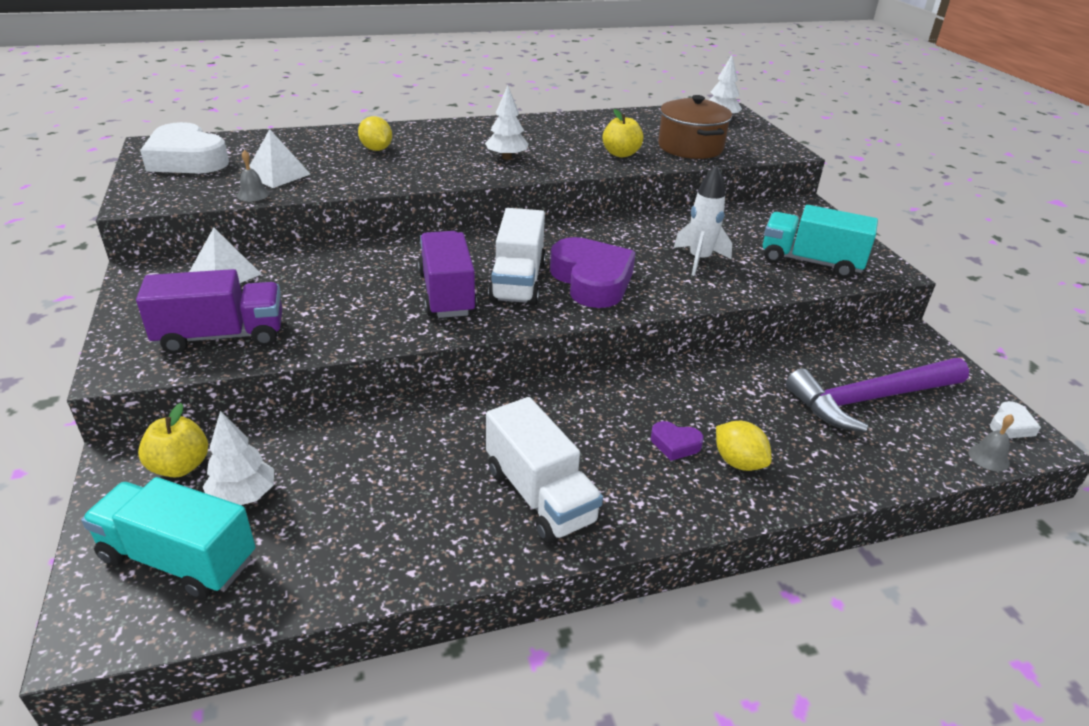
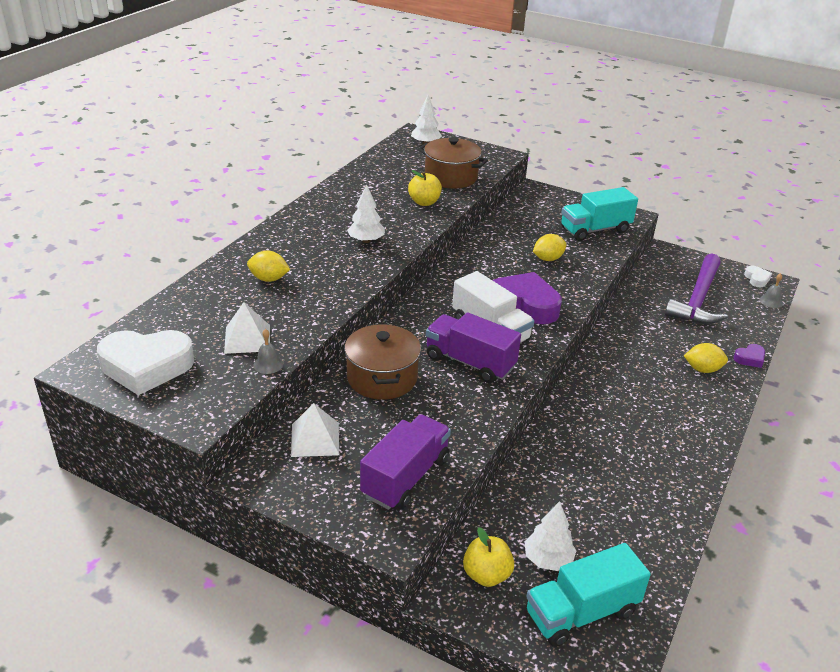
camera: 45 degrees left, 0 degrees up
(355, 265) = (382, 378): none -> brown pot
(540, 495) = (663, 447): white truck -> none
(675, 444) = (668, 379): purple heart -> purple heart (749, 358)
(699, 260) = (548, 259): white rocket -> yellow lemon

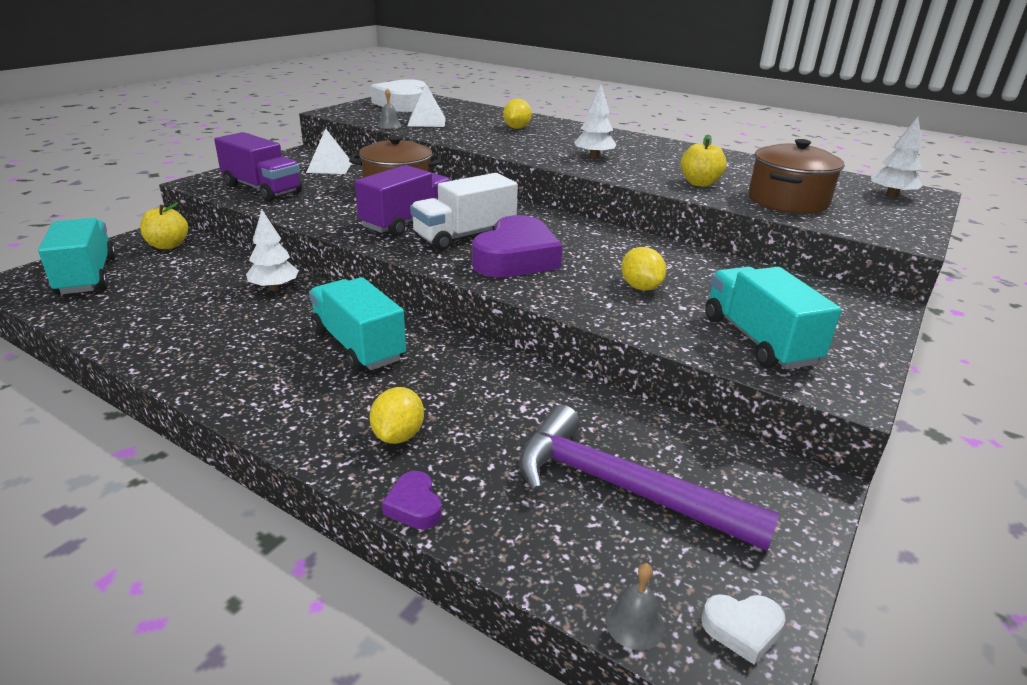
camera: 95 degrees right, 5 degrees down
(548, 560) = (156, 270): white tree -> white tree (274, 288)
(620, 399) = (358, 345): none -> turquoise truck

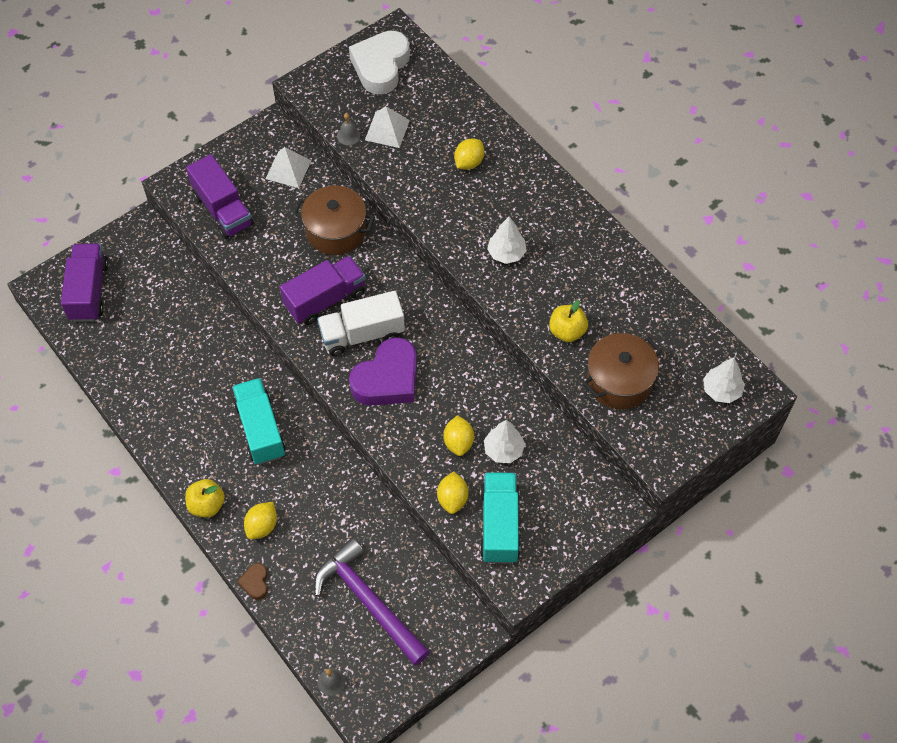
camera: 20 degrees right, 30 degrees up
(87, 276) = (89, 291): turquoise truck -> purple truck
(168, 245) = (146, 252): yellow apple -> yellow apple (207, 505)
(274, 288) = (217, 339): white tree -> white tree (503, 450)
(414, 506) = (255, 583): purple heart -> brown heart
(676, 329) = (452, 499): none -> yellow lemon
(742, 629) = (377, 699): white heart -> none

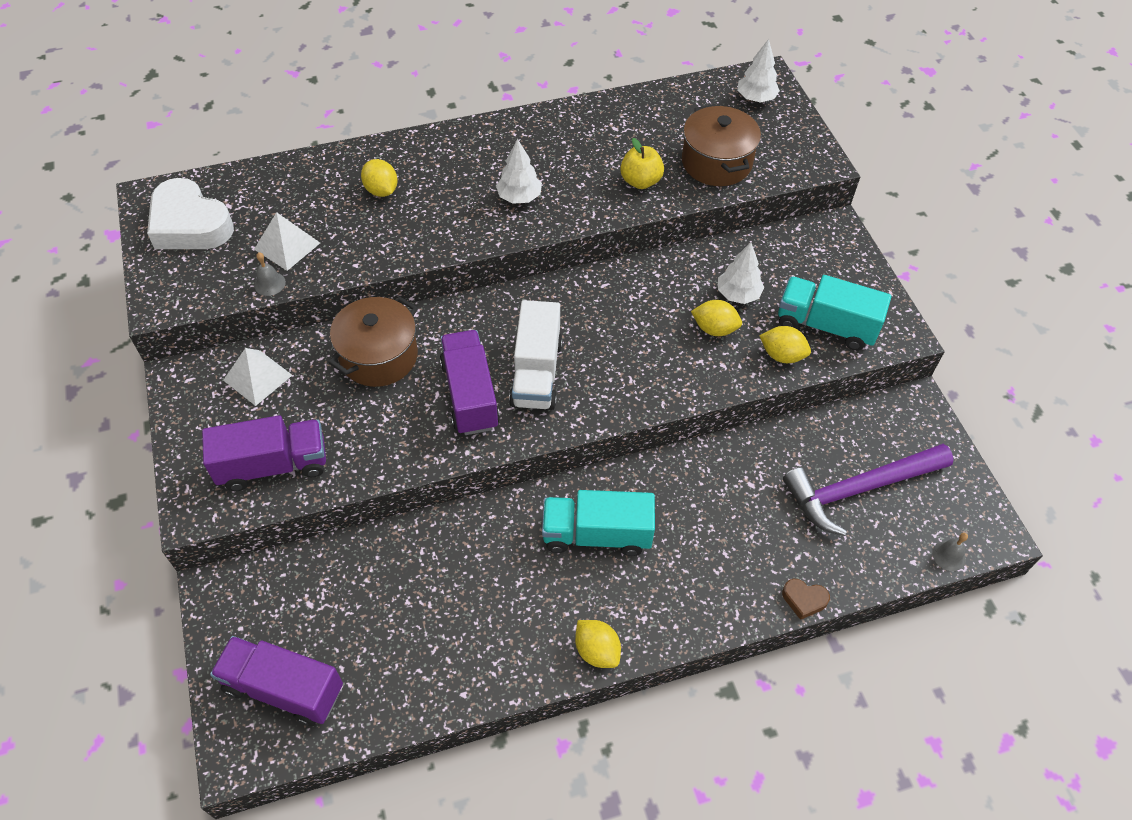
camera: 70 degrees left, 5 degrees down
(207, 505) = (680, 625): yellow apple -> none
(262, 526) = (730, 570): yellow lemon -> yellow lemon (597, 651)
(387, 379) = (607, 367): purple heart -> none

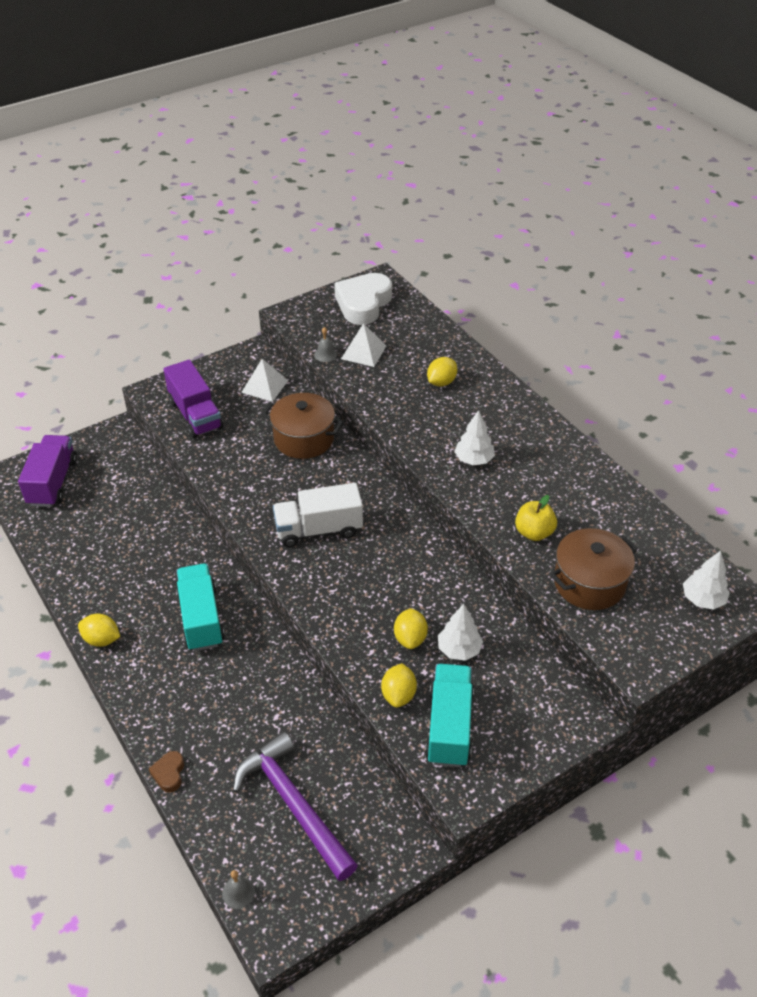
camera: 75 degrees right, 10 degrees down
(470, 395) = (285, 496): purple truck -> none
(597, 651) = (101, 639): yellow lemon -> yellow lemon turned 75 degrees clockwise

